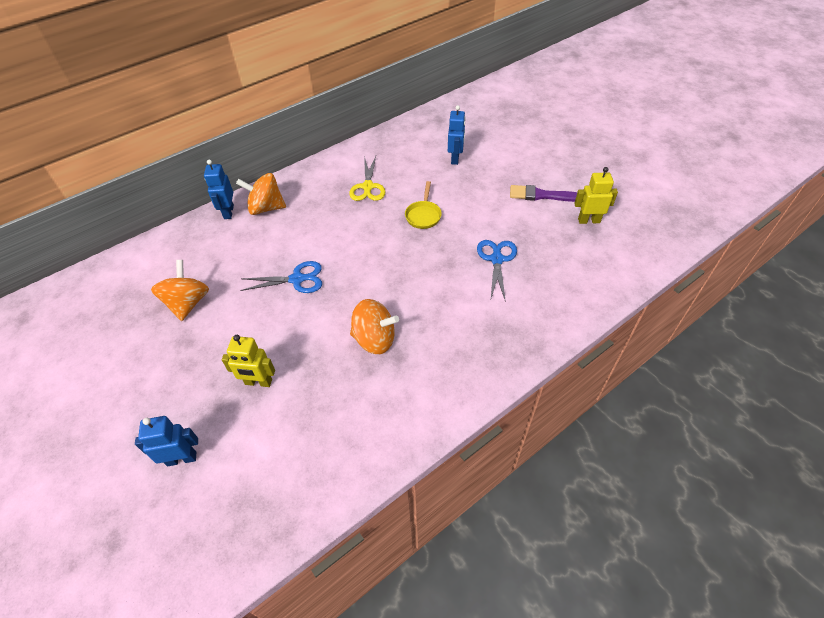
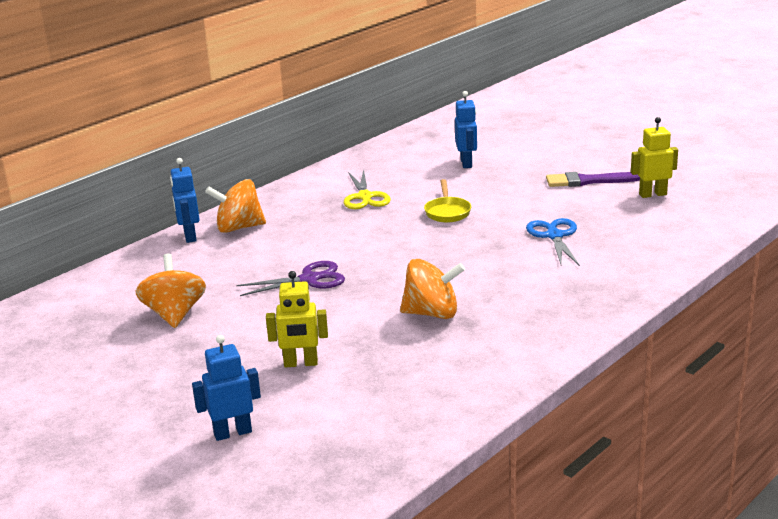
camera: 10 degrees left, 25 degrees down
(297, 279) = (309, 279): blue scissors -> purple scissors

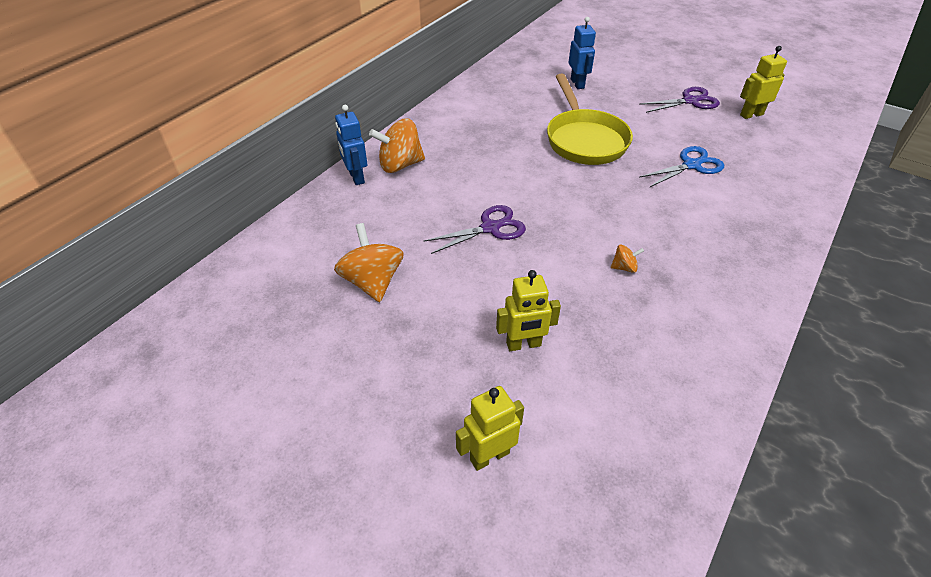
camera: 10 degrees left, 20 degrees up
(232, 433) = (489, 456): blue robot -> yellow robot
(365, 197) = (503, 124): yellow scissors -> none
(432, 313) = (624, 267): orange spinning top -> orange spinning top, size x0.47
(447, 212) = (584, 140): yellow pan -> yellow pan, size x1.97
(554, 236) = (691, 165): blue scissors -> blue scissors turned 75 degrees clockwise
(588, 181) = (690, 101): purple brush -> purple scissors

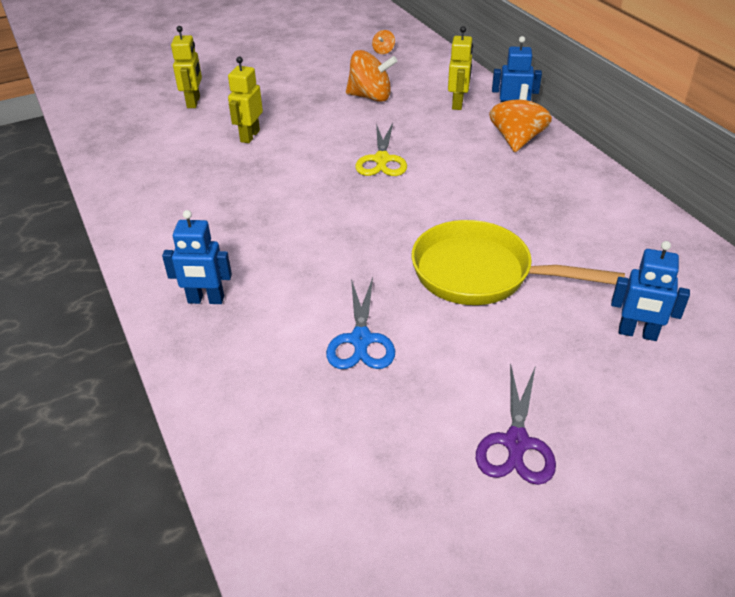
camera: 120 degrees right, 5 degrees down
(490, 228) = (382, 160): purple scissors -> yellow scissors
(624, 267) = (265, 209): orange spinning top -> orange spinning top (383, 51)
(747, 246) = (206, 300): none -> blue robot
(751, 115) = (428, 501): yellow robot -> yellow robot (458, 104)

